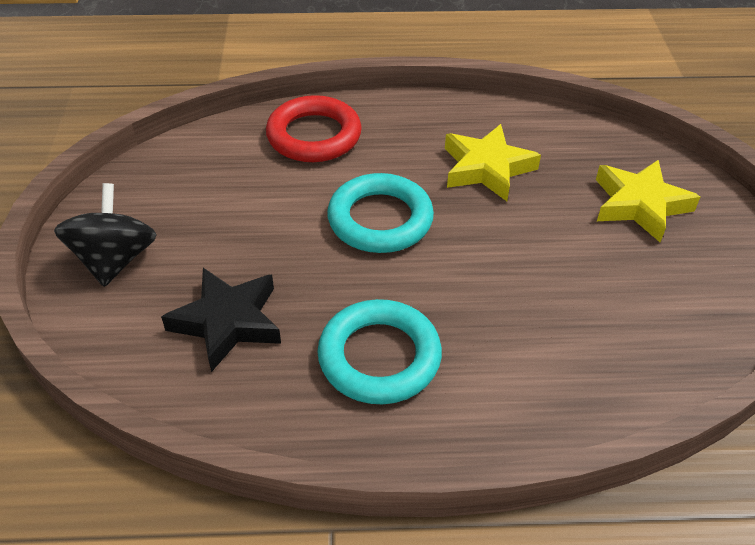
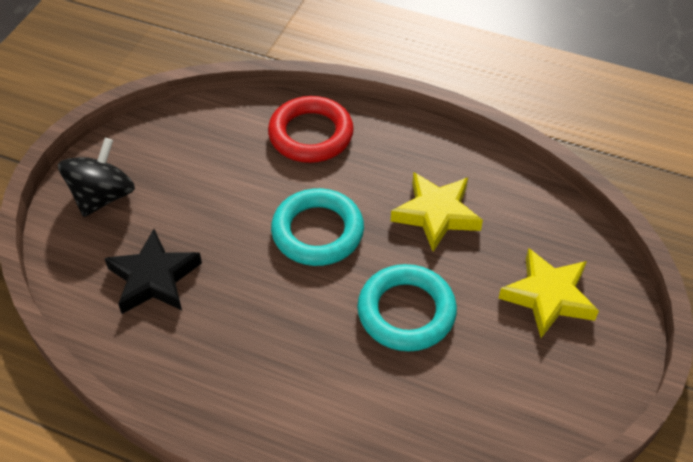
camera: 25 degrees right, 5 degrees up
(379, 357) = (246, 350): turquoise ring -> turquoise ring (406, 312)

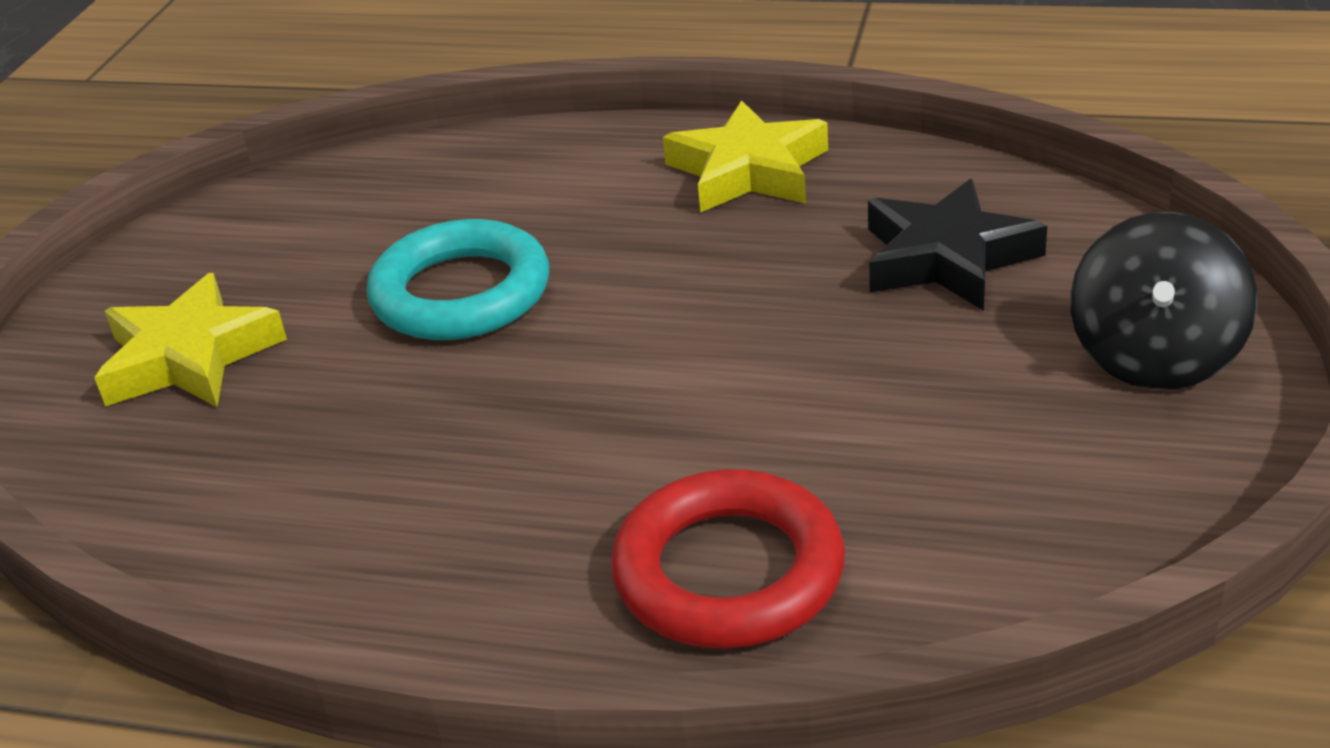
camera: 175 degrees right, 15 degrees down
(317, 232) = (654, 377): turquoise ring -> none
(436, 214) = (397, 451): yellow star -> yellow star (748, 171)

